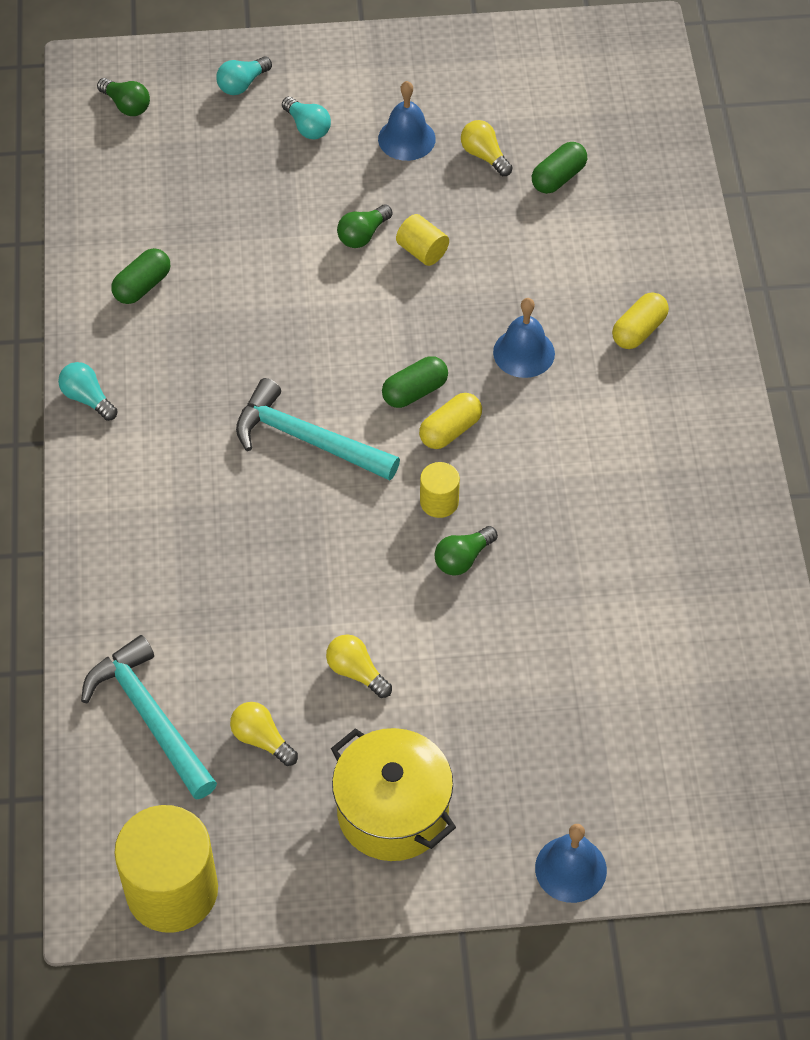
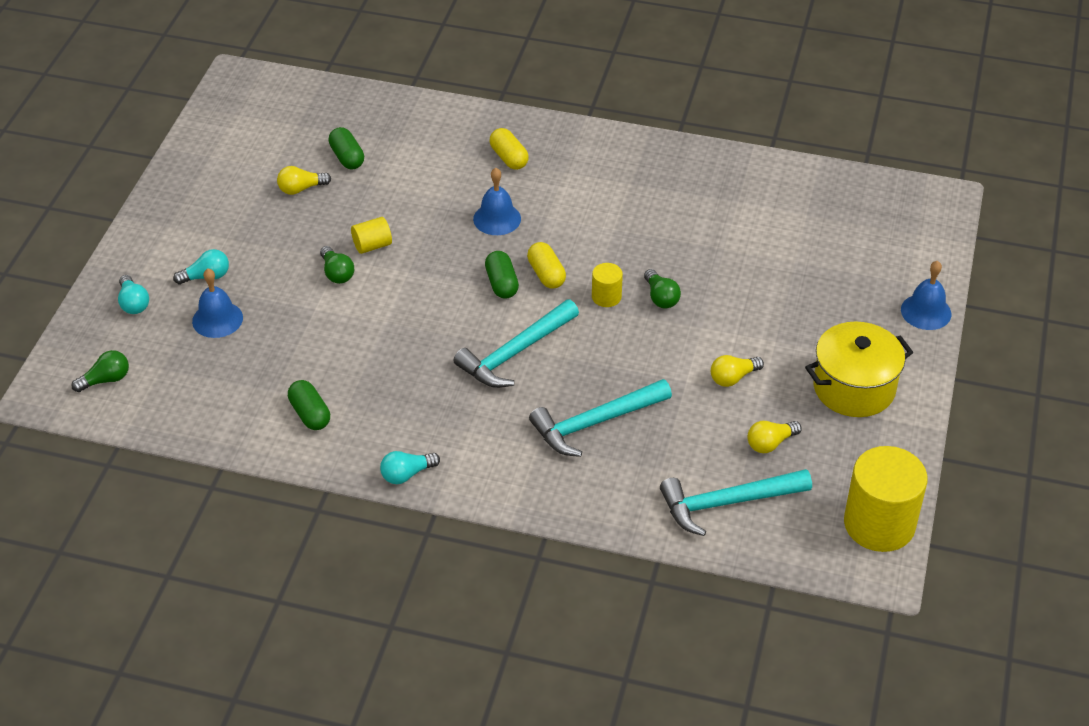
camera: 70 degrees left, 10 degrees down
(227, 549) = (595, 423): none -> turquoise hammer
(406, 139) = (256, 225): blue bell -> blue bell (217, 319)

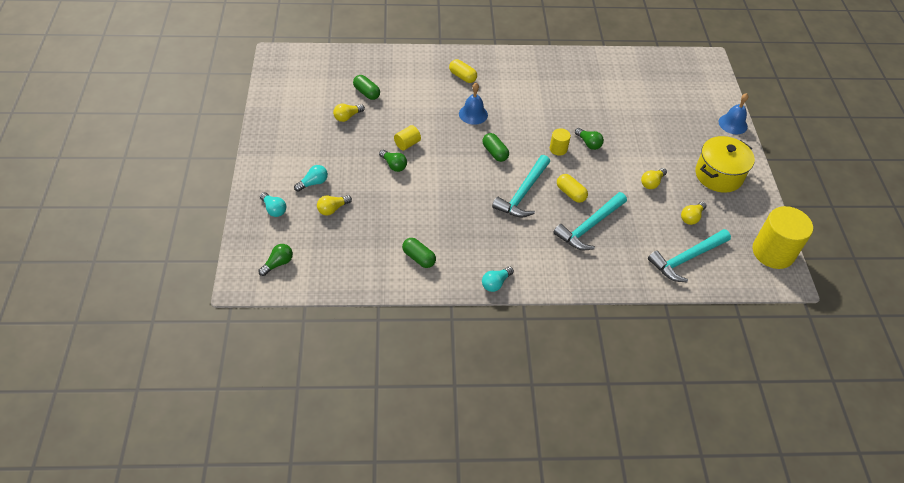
camera: 20 degrees left, 5 degrees up
(217, 319) = (333, 209): blue bell -> yellow light bulb
(546, 274) = (518, 142): yellow capsule -> yellow capsule (570, 193)

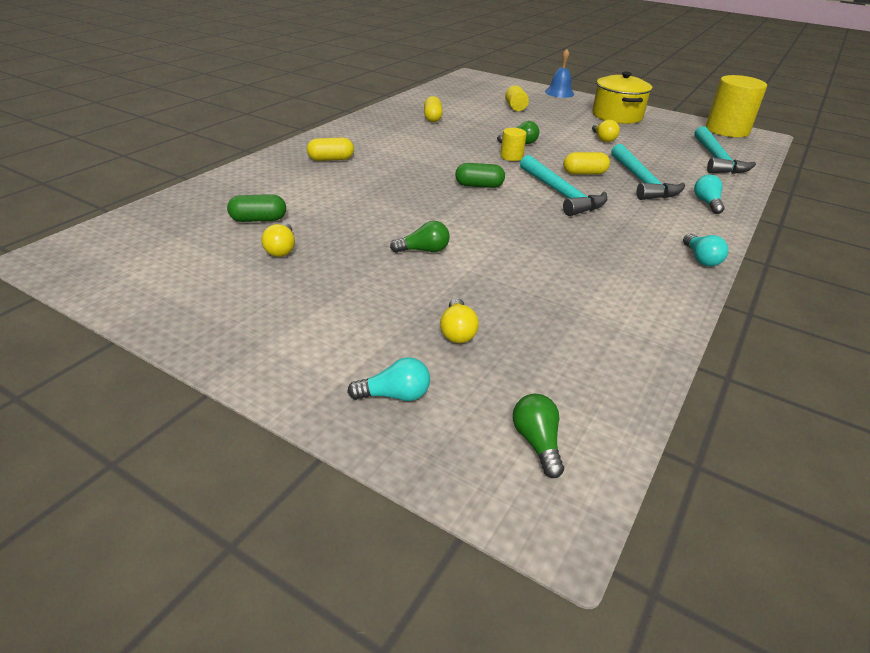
camera: 55 degrees left, 15 degrees down
(313, 183) = (379, 329): turquoise light bulb -> turquoise light bulb (707, 203)
(407, 144) = (396, 228): yellow cylinder -> yellow cylinder (515, 107)
(418, 258) = (621, 295): green capsule -> none
(473, 114) = (400, 175): blue bell -> none
(583, 84) = (432, 118): none -> yellow capsule
(691, 217) = (662, 140): yellow light bulb -> none

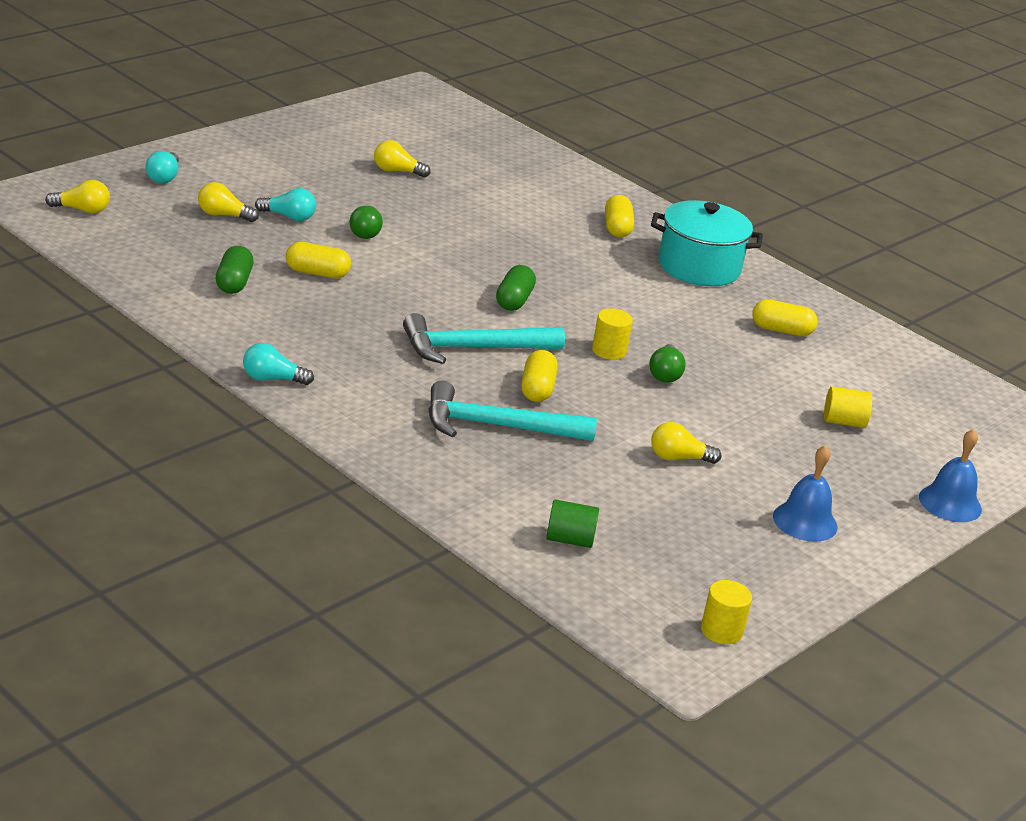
camera: 100 degrees right, 5 degrees down
(258, 220) = (462, 170): green capsule -> green capsule (233, 283)
(370, 136) = (699, 267): none -> turquoise pot
(521, 263) = (317, 273): none -> yellow capsule
(537, 443) = (82, 210): green light bulb -> yellow light bulb
(617, 116) = (805, 521): yellow pot -> blue bell
(707, 203) = (410, 451): turquoise light bulb -> turquoise light bulb (288, 217)
(716, 159) = (569, 540): turquoise hammer -> green cylinder
(727, 130) = (721, 631): yellow cylinder -> yellow cylinder, size x0.47

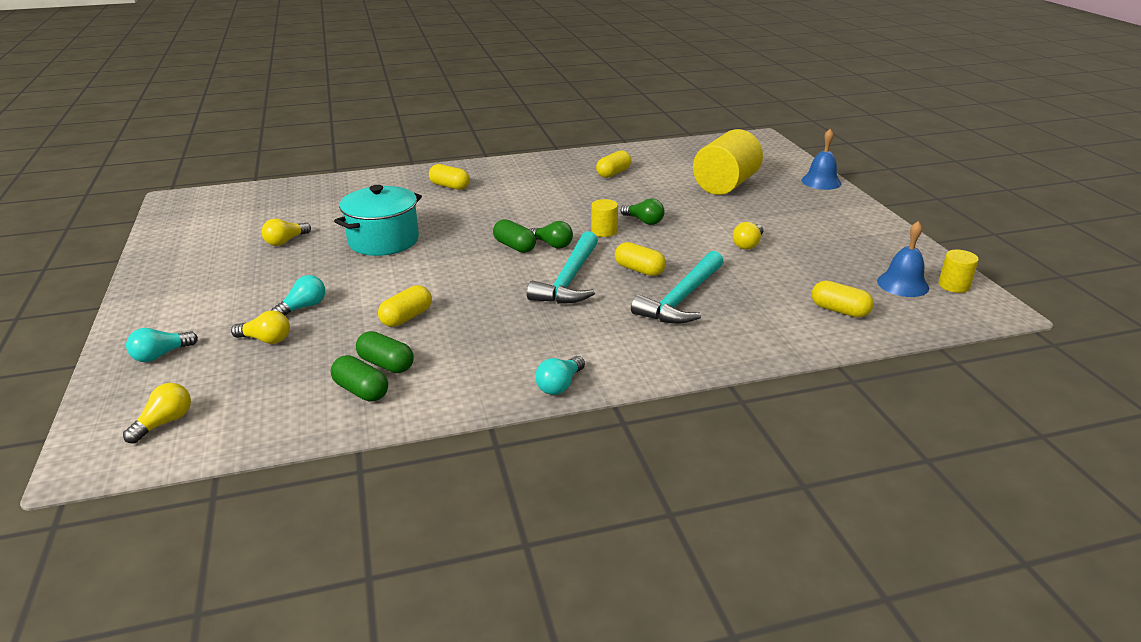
camera: 55 degrees left, 0 degrees up
(164, 177) = (161, 355): turquoise light bulb -> turquoise light bulb turned 105 degrees clockwise
(186, 281) = (361, 391): none -> green capsule
(223, 215) = (266, 339): yellow light bulb -> yellow light bulb turned 120 degrees counterclockwise
(365, 232) = (363, 279): green light bulb -> green light bulb (552, 244)
(569, 540) = (839, 310): green cylinder -> yellow capsule
(699, 267) = (521, 175): turquoise pot -> turquoise pot (383, 240)
(805, 521) = (832, 226): blue bell -> blue bell (902, 284)
(843, 422) = (725, 185): yellow cylinder -> yellow cylinder, size x2.13

